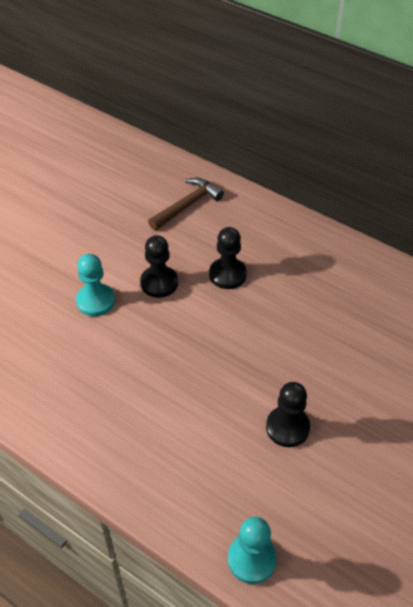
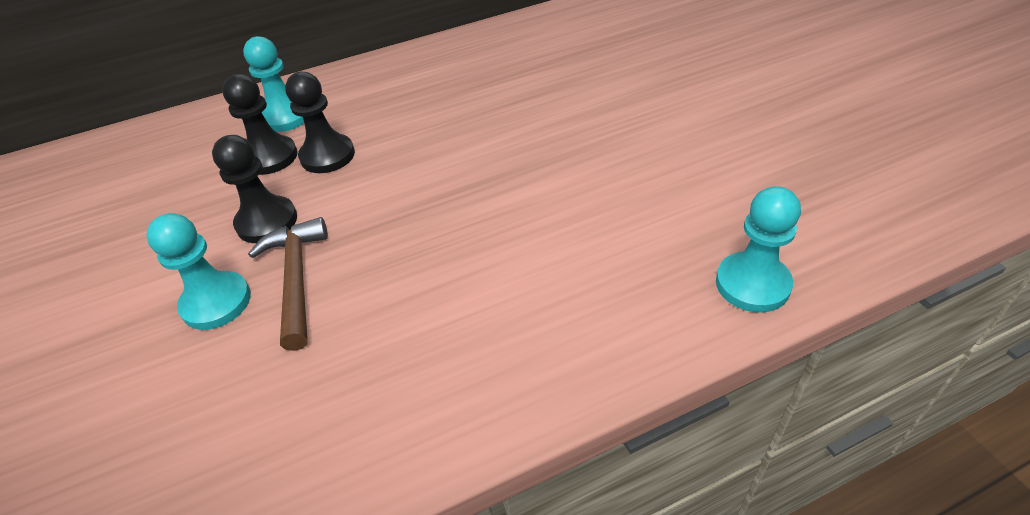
camera: 55 degrees left, 5 degrees down
(187, 205) = (185, 153): brown hammer -> brown hammer (296, 279)
(248, 229) = (286, 117): none -> turquoise pawn
(287, 427) = (585, 184): black pawn -> black pawn (270, 157)

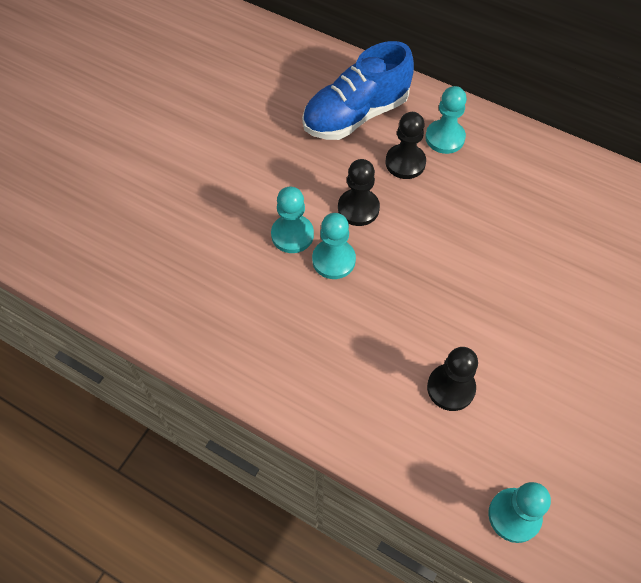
camera: 50 degrees right, 15 degrees up
(167, 166) = (356, 115): none -> blue shoe
(296, 279) = (333, 260): brown hammer -> turquoise pawn
(327, 156) = (431, 193): black pawn -> black pawn (451, 388)

